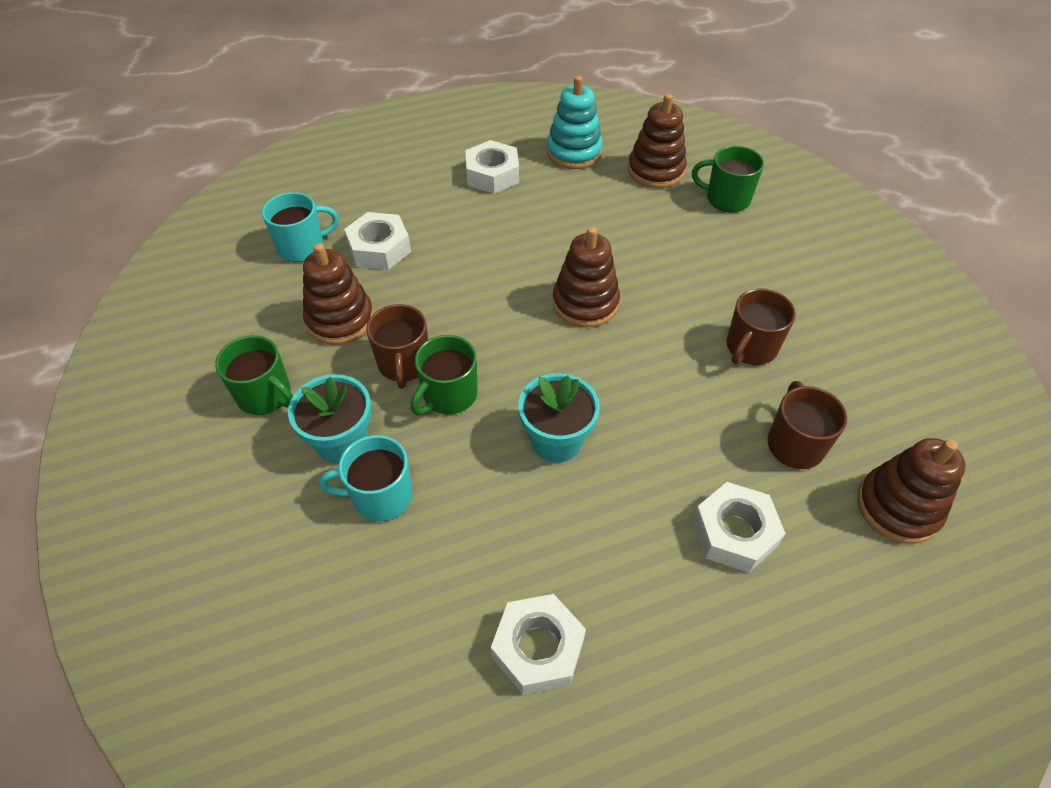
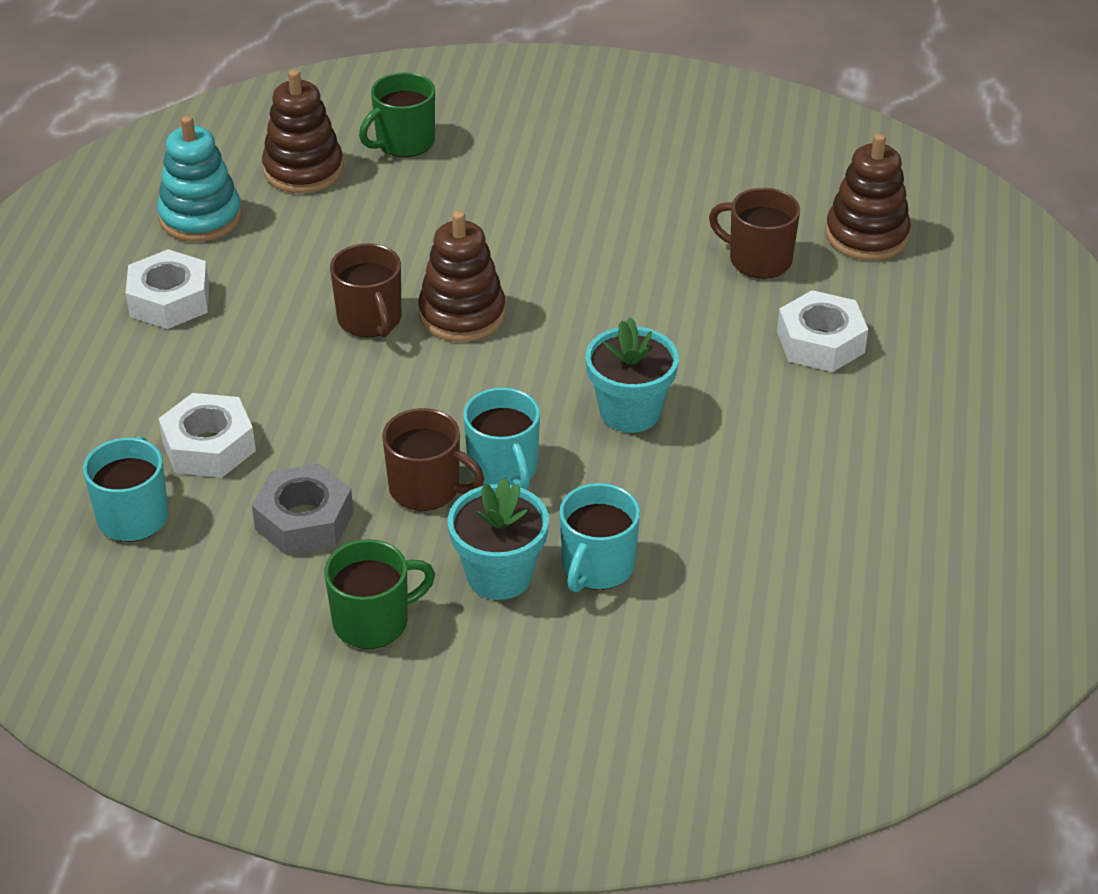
camera: 60 degrees left, 10 degrees down
(340, 319) = (304, 520): brown stacking toy -> grey nut
(448, 395) = (503, 469): green mug -> turquoise mug
(538, 648) = (846, 515): white nut -> none
(750, 348) = (625, 230): brown mug -> brown mug (370, 320)

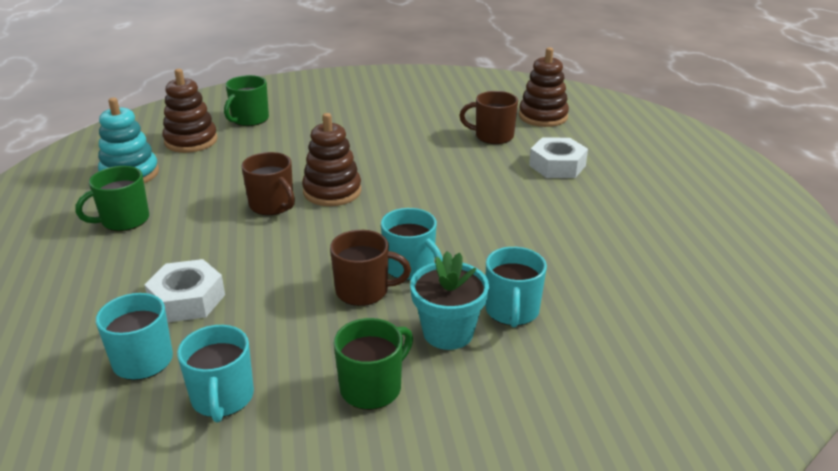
camera: 20 degrees left, 10 degrees down
(169, 300) = (124, 220): white nut -> green mug
(203, 589) = (222, 398): none -> turquoise mug
(304, 520) = (283, 331): grey nut -> none
(630, 412) = (471, 220): turquoise flower pot -> none

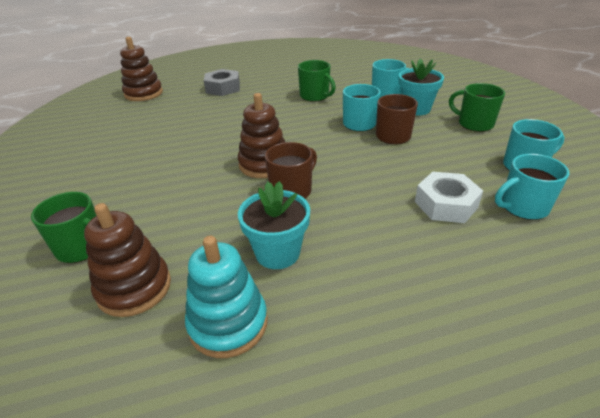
camera: 95 degrees left, 5 degrees up
(124, 220) = (342, 287): green mug -> green mug (315, 96)
(186, 194) = (277, 253): none -> turquoise flower pot
(493, 136) = (172, 108): brown mug -> none
(557, 165) = (223, 88): white nut -> grey nut

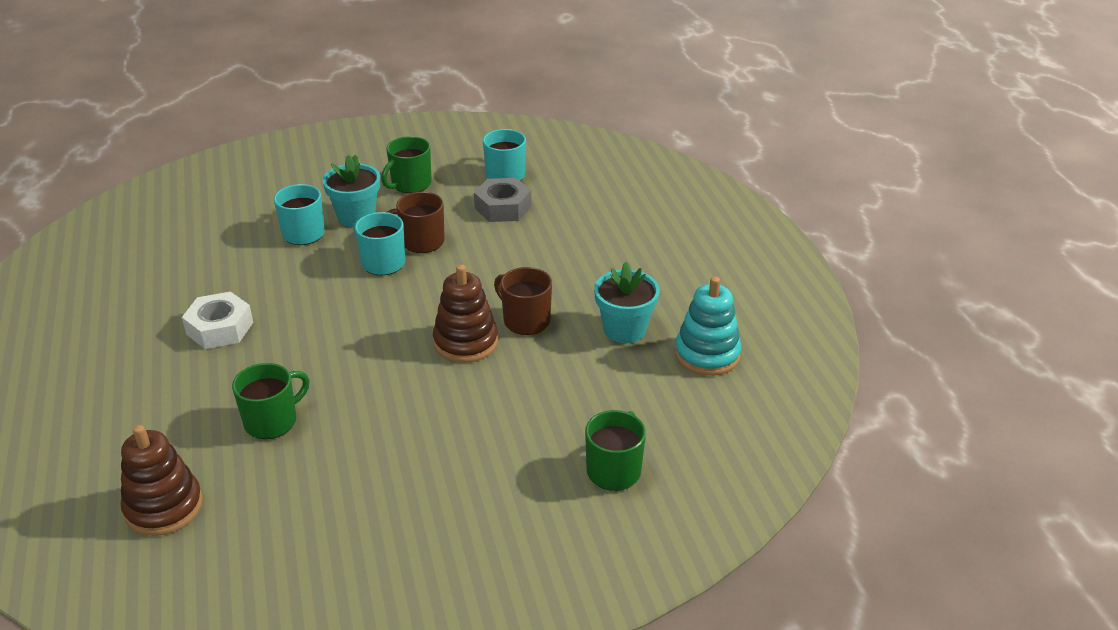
camera: 90 degrees left, 0 degrees up
(134, 288) = (671, 417): brown stacking toy -> none
(223, 88) = (192, 398): grey nut -> grey nut (503, 207)
(315, 96) = (277, 296): green mug -> green mug (272, 421)
(446, 204) = (561, 228): white nut -> white nut (220, 328)
(523, 207) = (568, 191): turquoise mug -> none

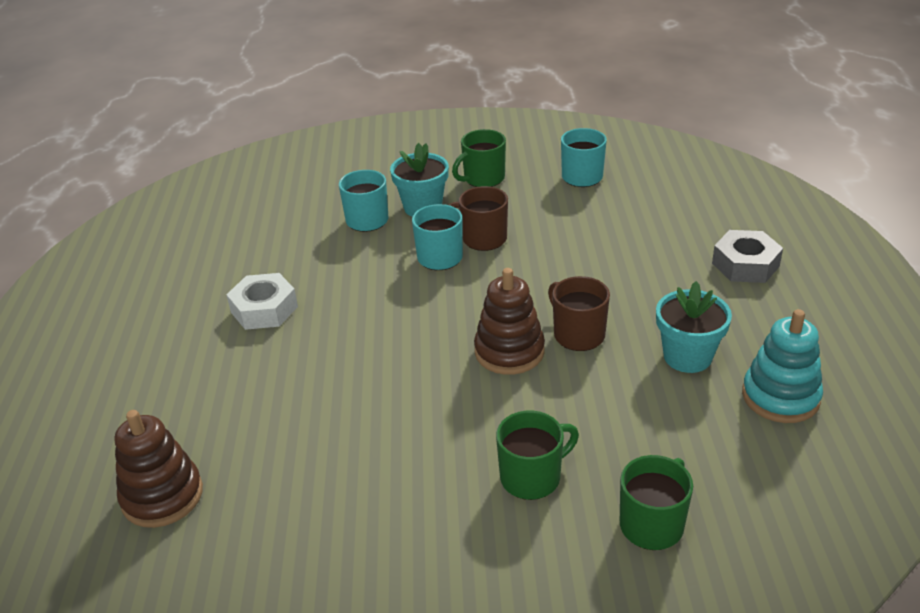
camera: 15 degrees right, 0 degrees up
(272, 421) = (292, 415): green mug -> green mug (532, 477)
(503, 207) = (574, 210): grey nut -> grey nut (745, 265)

